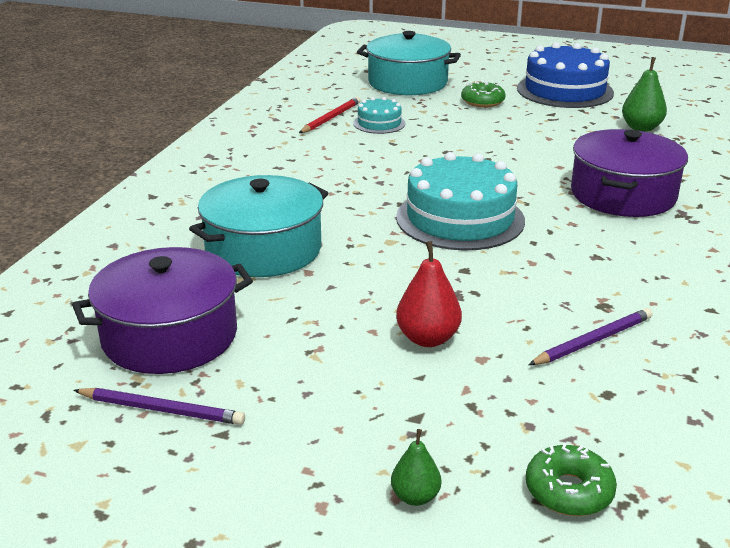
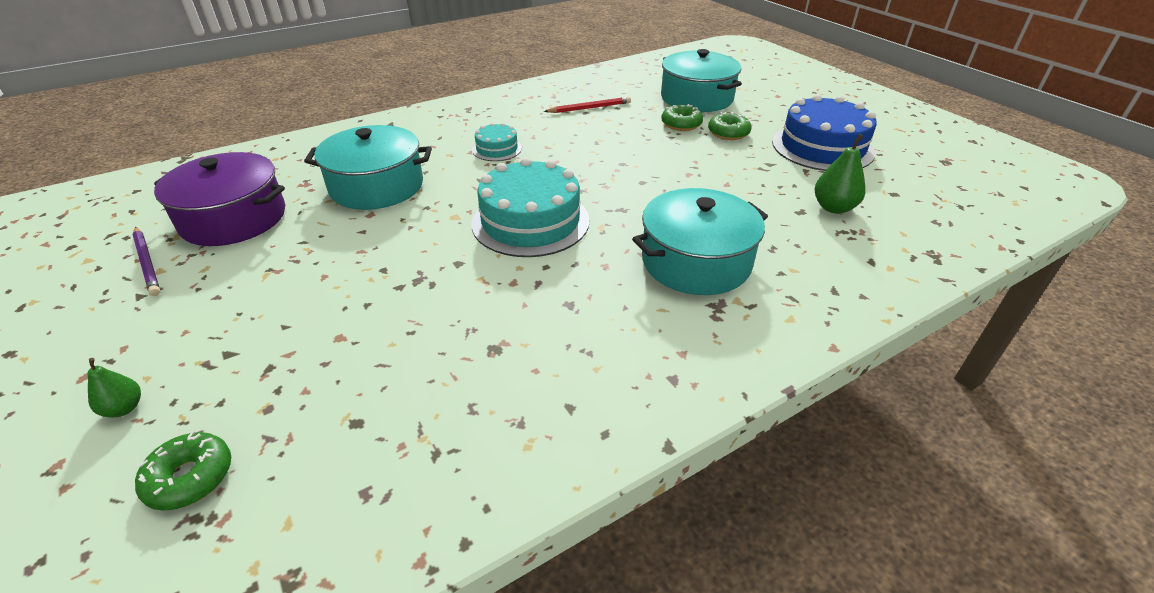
camera: 40 degrees right, 10 degrees up
(379, 123) = (615, 123): turquoise cake -> turquoise cake (497, 149)
(428, 338) = (340, 301): red pear -> none
(434, 107) = (681, 124): none -> green donut
(592, 341) = (430, 372): purple pencil -> none
(623, 195) = (696, 261): purple pot -> turquoise pot

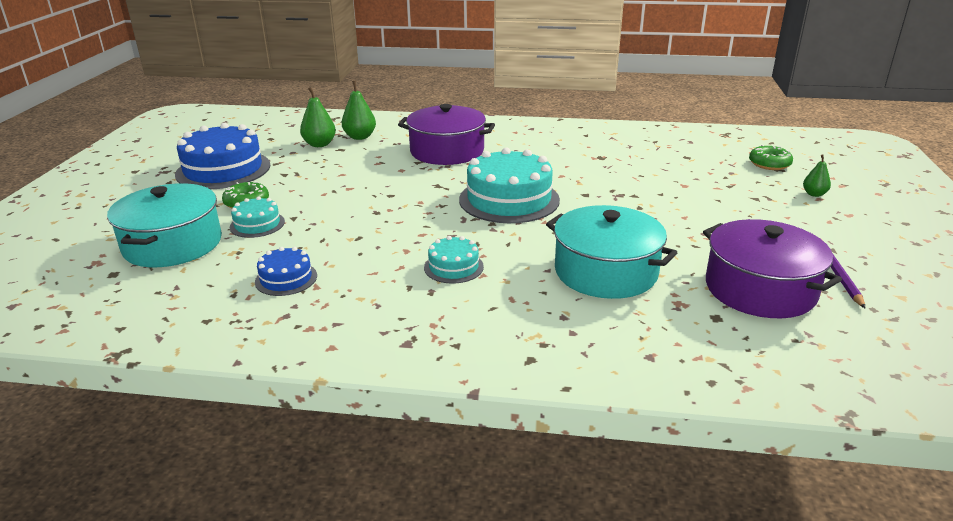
camera: 140 degrees left, 10 degrees down
(589, 108) = (286, 279): red pencil -> blue cake
(681, 124) = (257, 224): green donut -> turquoise cake
(696, 261) = (447, 151): turquoise pot -> purple pot
(828, 238) = (360, 137): none -> green pear

